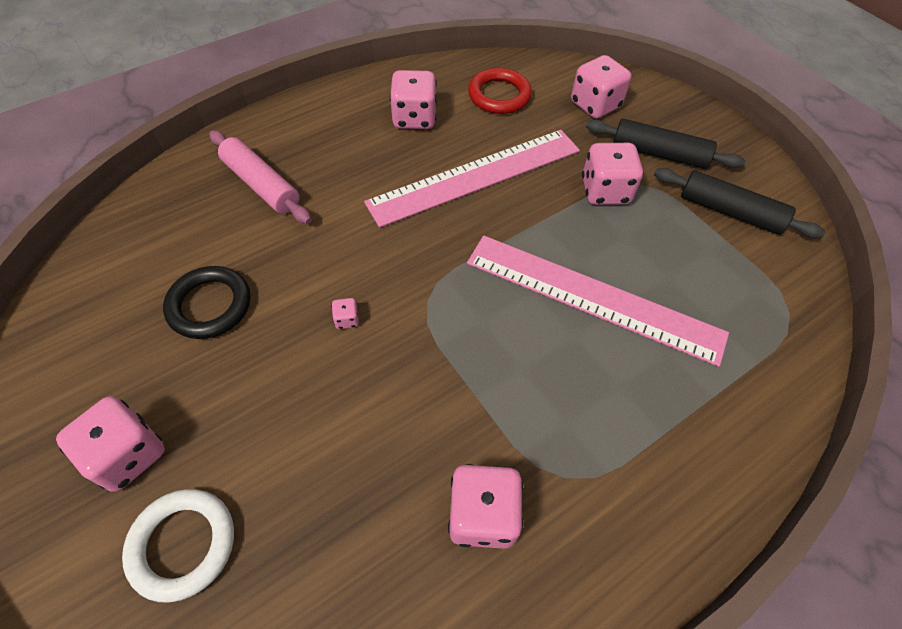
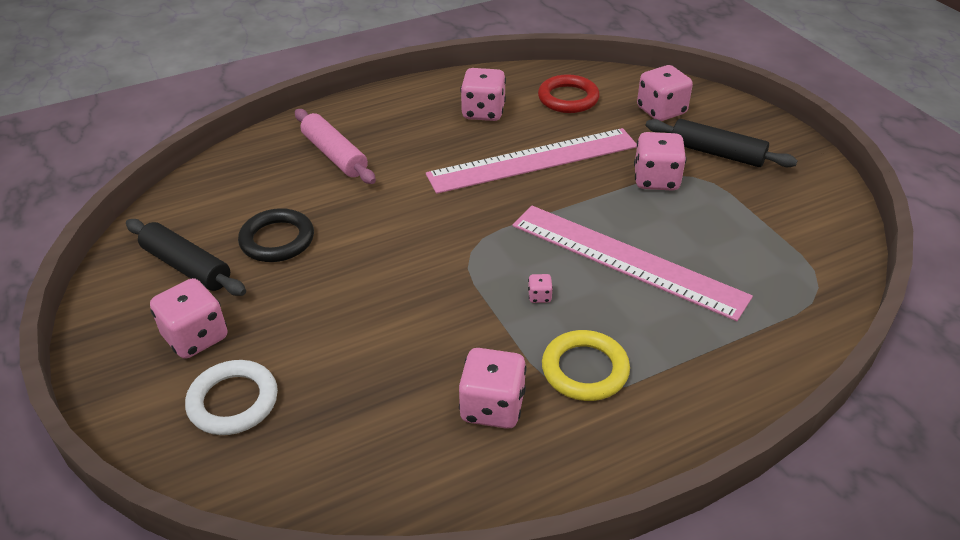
camera: 10 degrees right, 15 degrees down
(347, 320) = (395, 259): pink dice -> pink dice (539, 296)
(574, 450) = (585, 370): none -> yellow ring
(730, 211) = (777, 203): black rolling pin -> black rolling pin (187, 266)

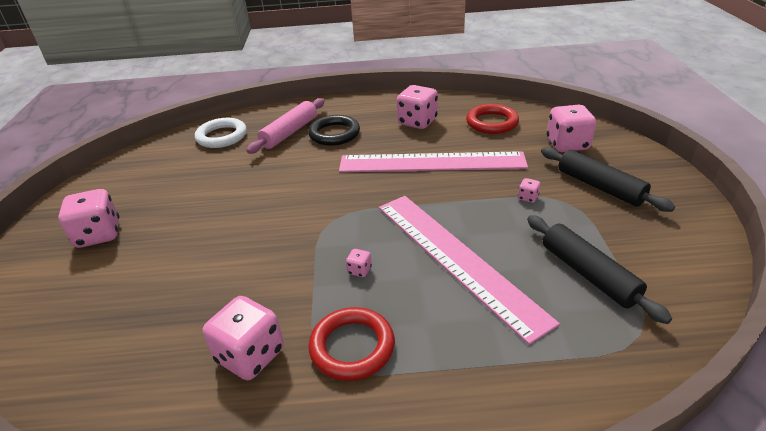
camera: 25 degrees right, 5 degrees down
(187, 266) = (137, 185): black rolling pin -> black rolling pin (588, 274)
(233, 401) = (79, 288): white ring -> white ring (222, 136)
(277, 240) = (206, 181): black ring -> black ring (334, 134)
(334, 155) = (289, 132): pink rolling pin -> pink rolling pin turned 45 degrees clockwise
(585, 370) = (352, 347): yellow ring -> red ring
(656, 180) = (528, 197): pink dice -> pink dice, size x0.43

